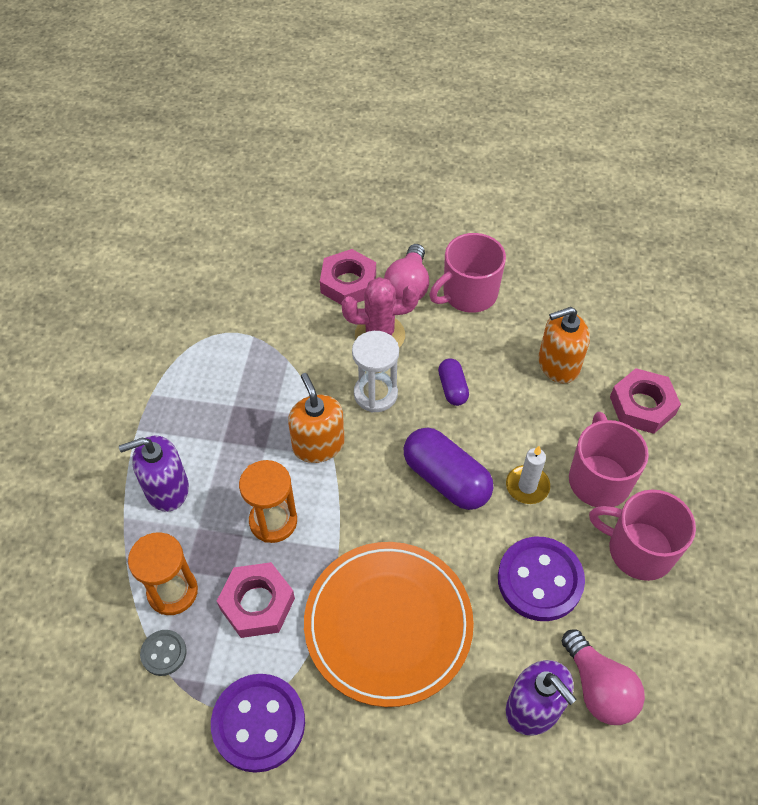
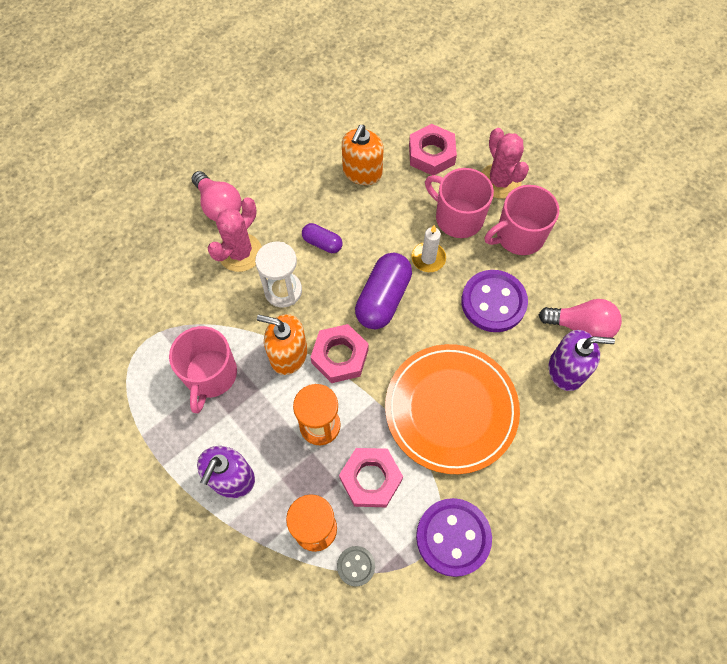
camera: 50 degrees left, 10 degrees up
(348, 283) = (178, 238): pink nut -> pink nut (340, 356)
(446, 479) = (383, 298): purple capsule -> purple capsule turned 60 degrees counterclockwise
(468, 294) = (261, 177): pink mug -> pink mug (210, 375)
(681, 487) = (499, 181): none -> pink cactus

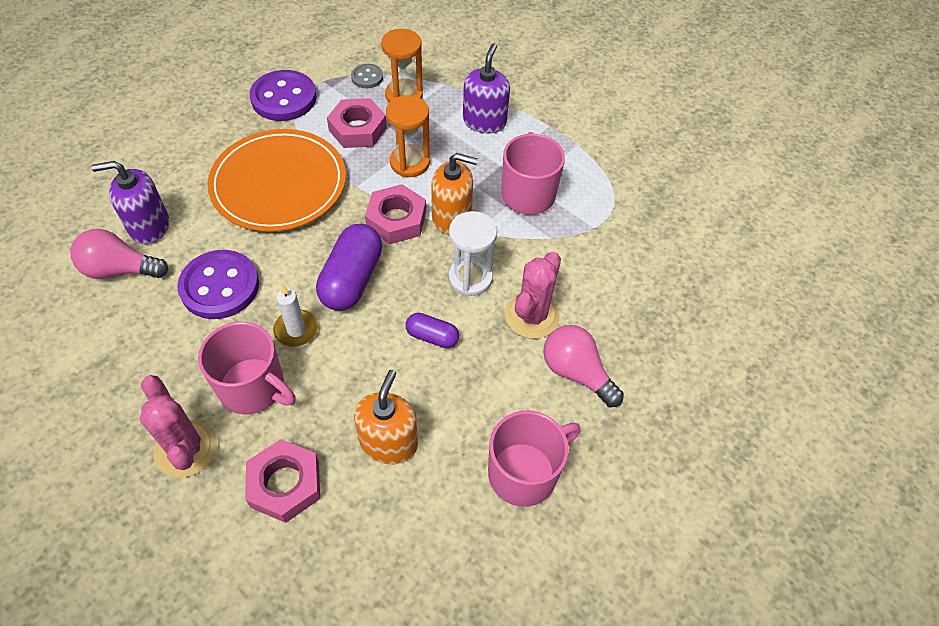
camera: 170 degrees right, 10 degrees down
(518, 236) = (173, 369): pink mug -> pink mug (524, 472)

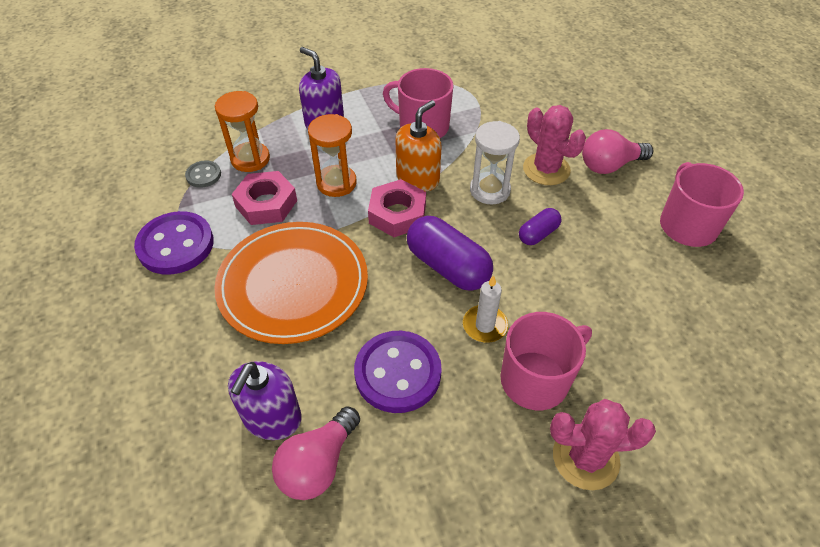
camera: 60 degrees left, 5 degrees down
(285, 484) = (651, 385): pink nut -> none
(388, 442) = (633, 297): orange soap dispenser -> none

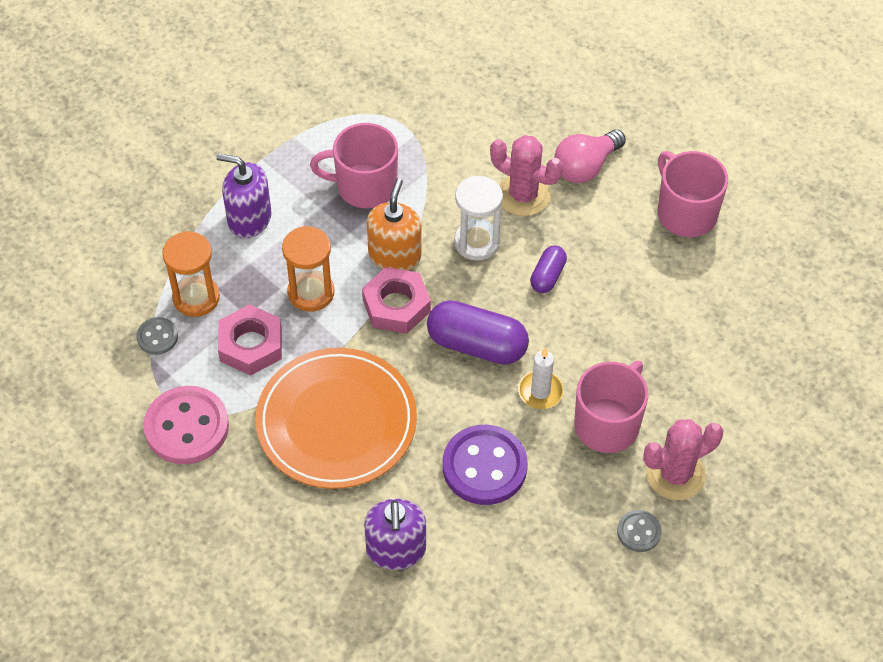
camera: 25 degrees left, 5 degrees up
(176, 245) = (187, 427): purple button -> pink button
(318, 464) = (459, 570): pink light bulb -> none
(520, 504) = (639, 532): none -> grey button

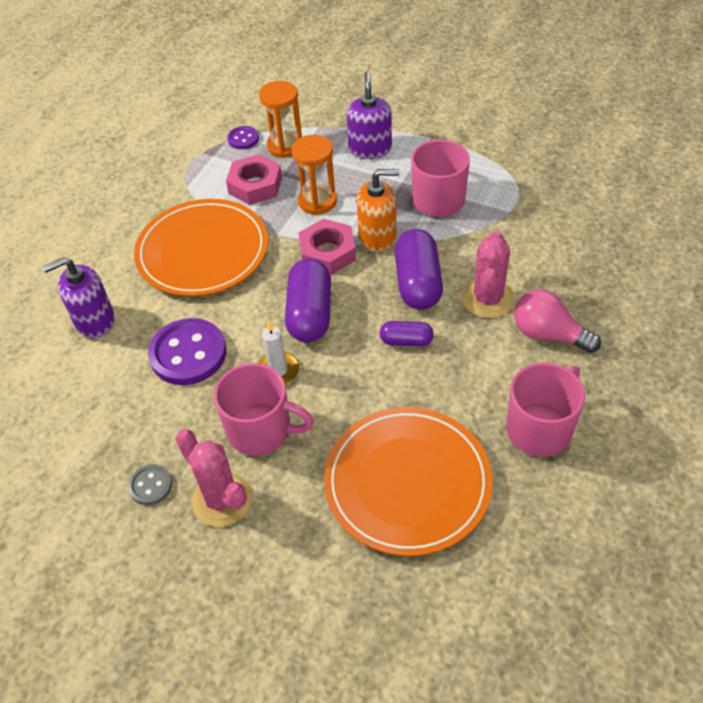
camera: 75 degrees right, 5 degrees down
(157, 337) = (243, 139): grey button -> purple button
(187, 427) = (172, 177): pink button -> none
(477, 242) = (418, 283): white hourglass -> purple capsule
(706, 326) = (407, 482): none -> orange plate

